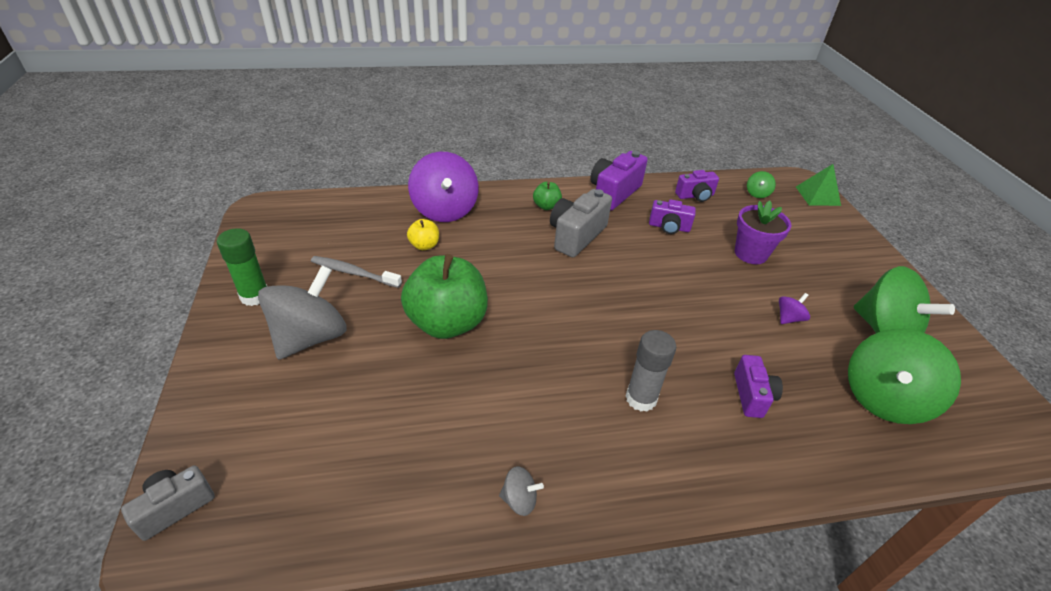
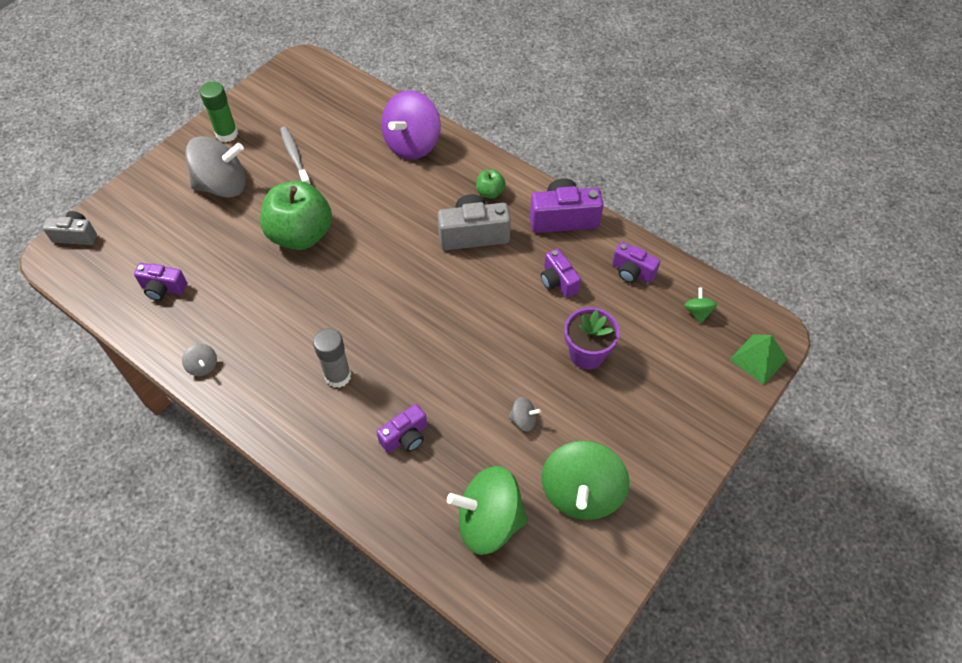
camera: 50 degrees right, 15 degrees up
(371, 469) = (163, 288): none -> purple camera
(424, 245) = (361, 165): yellow apple -> none
(757, 193) = (697, 312): green spinning top -> green spinning top turned 105 degrees clockwise
(788, 318) = (523, 420): purple spinning top -> grey spinning top

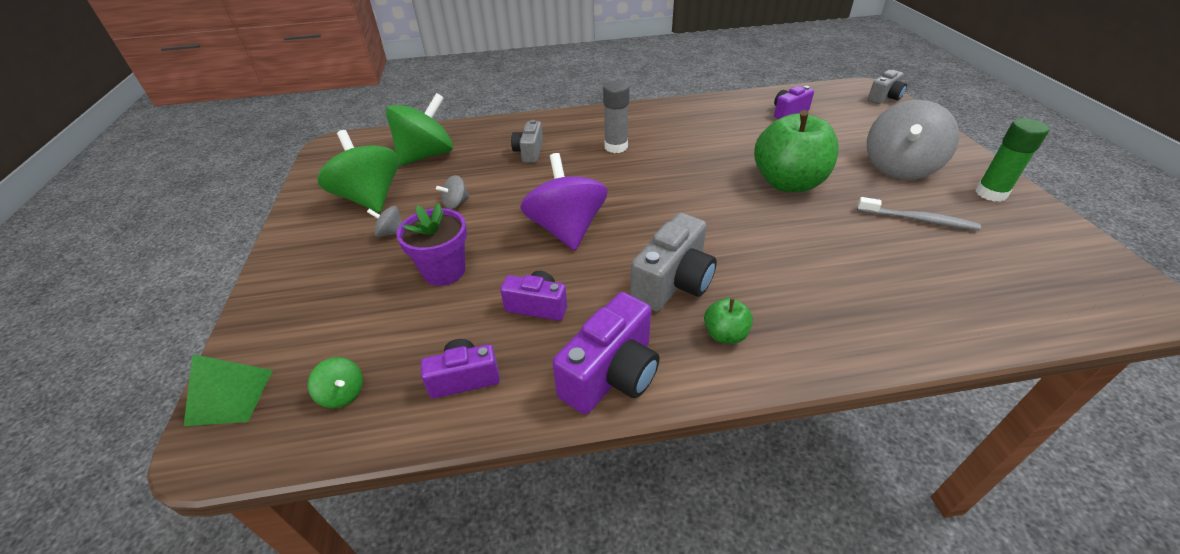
camera: 135 degrees right, 15 degrees down
(203, 366) = (695, 107): grey spinning top -> grey spinning top (391, 233)
(405, 437) = (529, 152): purple camera -> grey camera
(412, 144) = (879, 315): purple spinning top -> purple spinning top (566, 229)

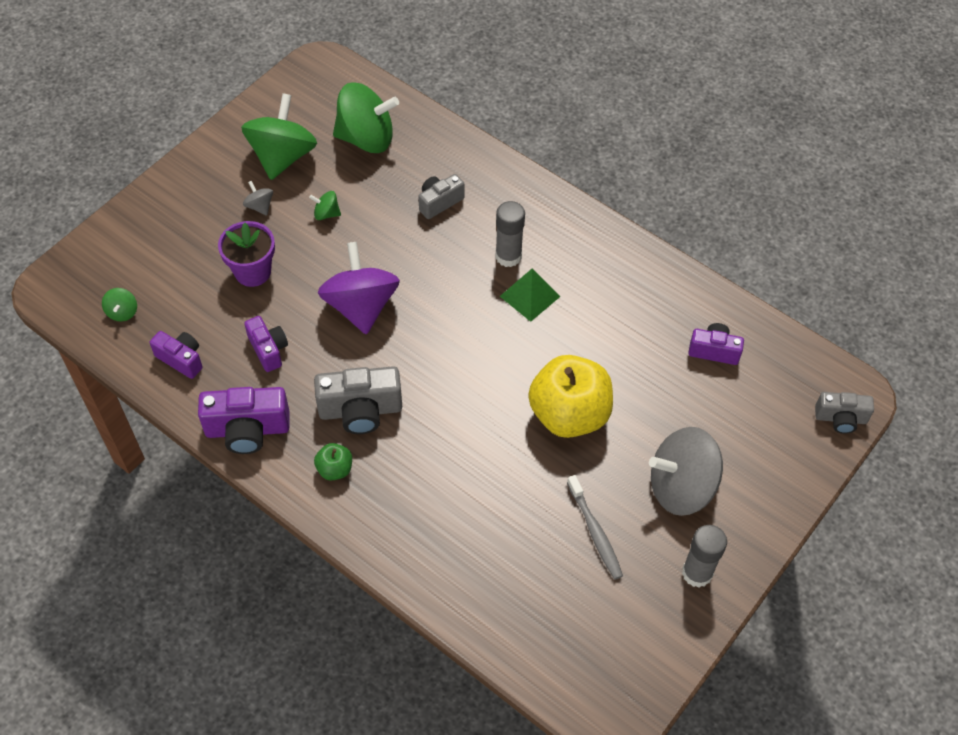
camera: 45 degrees right, 15 degrees up
(230, 396) = (77, 263): green pyramid -> green pyramid (530, 296)
(456, 203) = (326, 214): grey spinning top -> green spinning top
(566, 229) = (361, 306): purple spinning top -> purple spinning top turned 45 degrees counterclockwise
(788, 183) = (569, 414): green apple -> yellow apple
(991, 193) = (697, 573): green glue stick -> grey glue stick

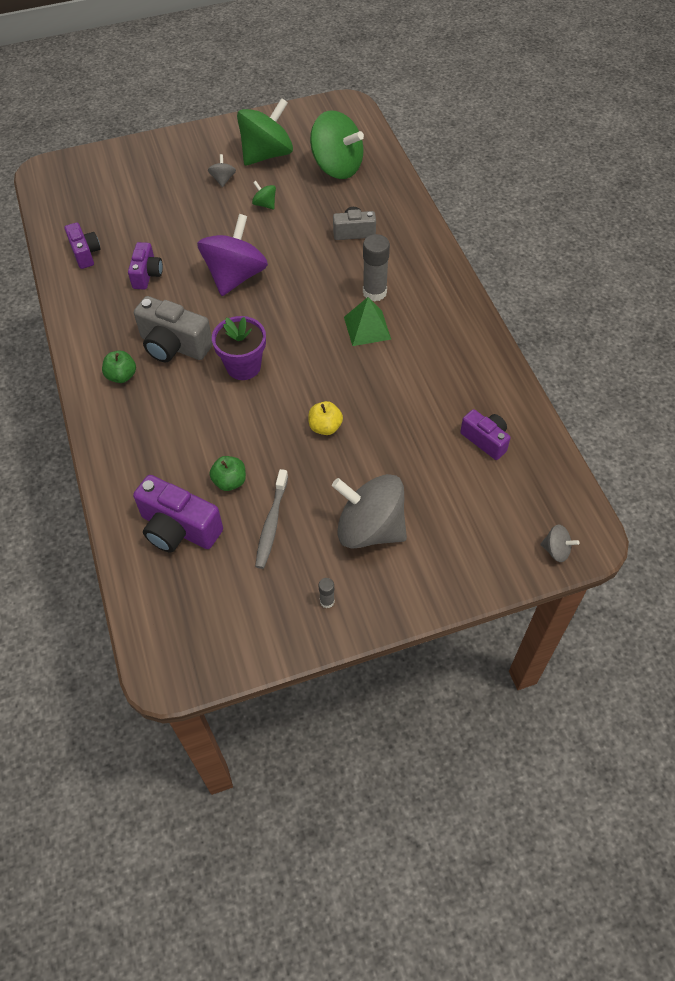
camera: 35 degrees right, 0 degrees up
(122, 312) = (75, 206): green spinning top -> none
(247, 430) = (87, 320): purple camera -> purple camera (179, 528)
(253, 272) = (181, 219): purple flower pot -> purple flower pot (243, 366)
(526, 514) = (230, 481): none -> green apple
(569, 414) = (325, 427): yellow apple -> yellow apple, size x0.44
(697, 573) = (327, 601): grey glue stick -> grey glue stick, size x0.49
(840, 418) = (556, 550): grey camera -> grey spinning top

